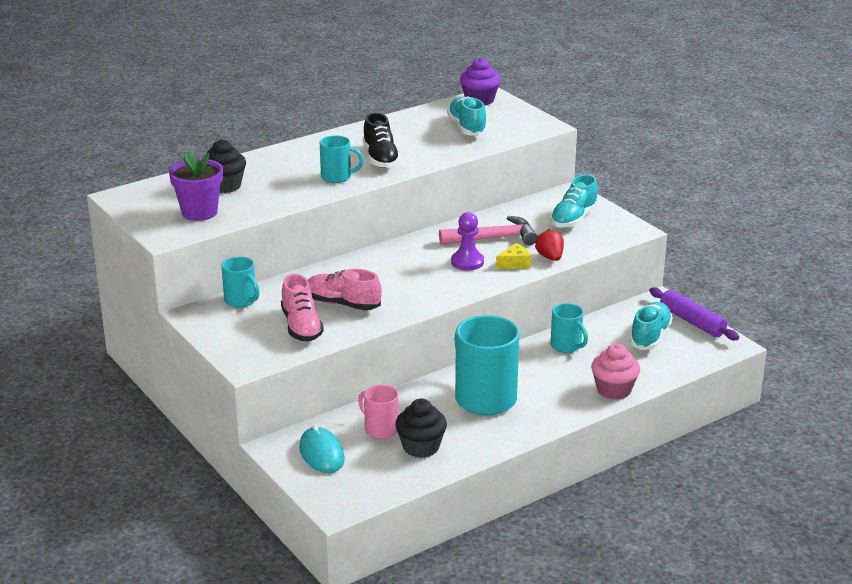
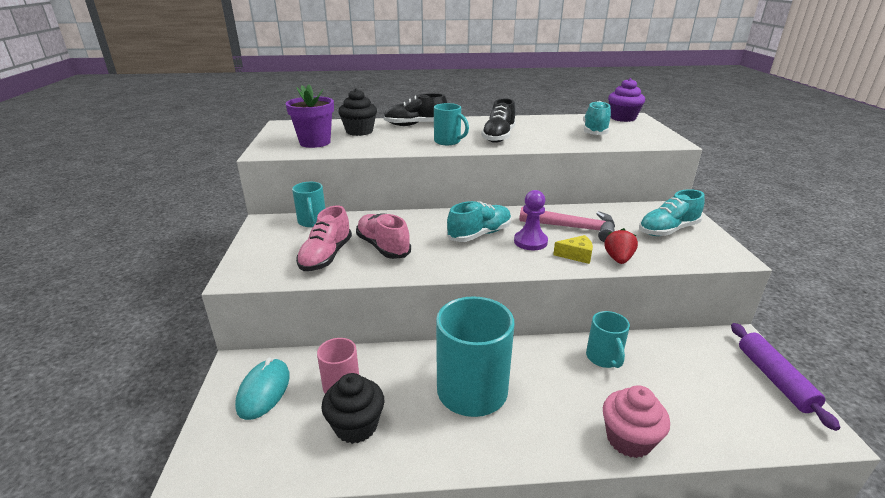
camera: 30 degrees right, 0 degrees up
(273, 161) = (415, 125): none -> black shoe
(650, 336) = (711, 380): turquoise shoe -> turquoise shoe (479, 234)

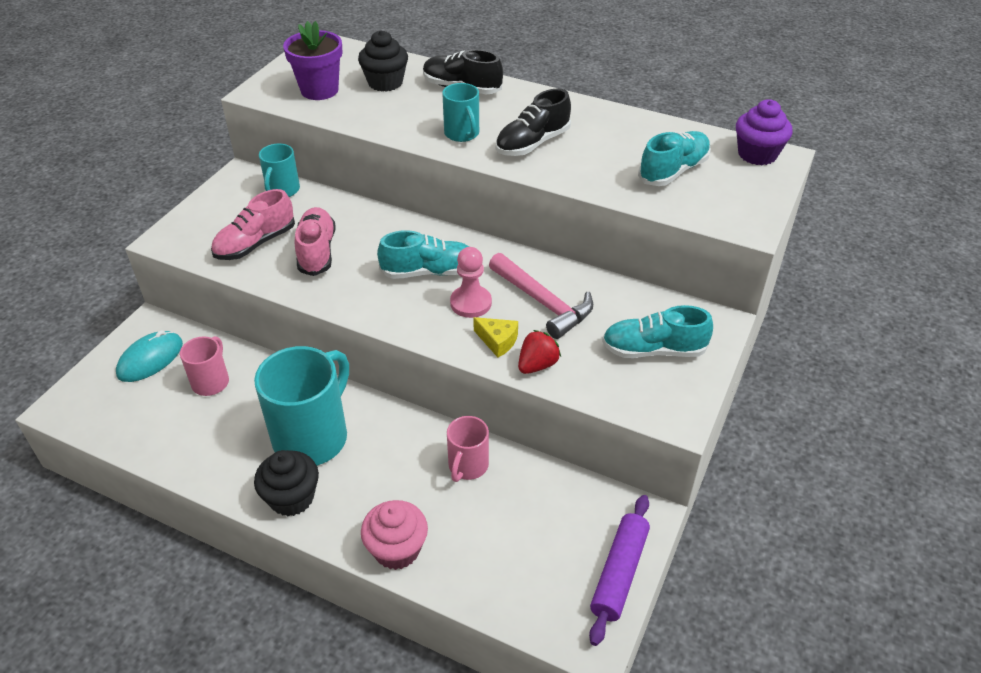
camera: 30 degrees right, 15 degrees up
(356, 426) = (192, 425): black cupcake -> black cupcake (292, 498)
(530, 242) = (471, 303): purple pawn -> pink pawn
(604, 358) = (467, 466): turquoise mug -> pink mug

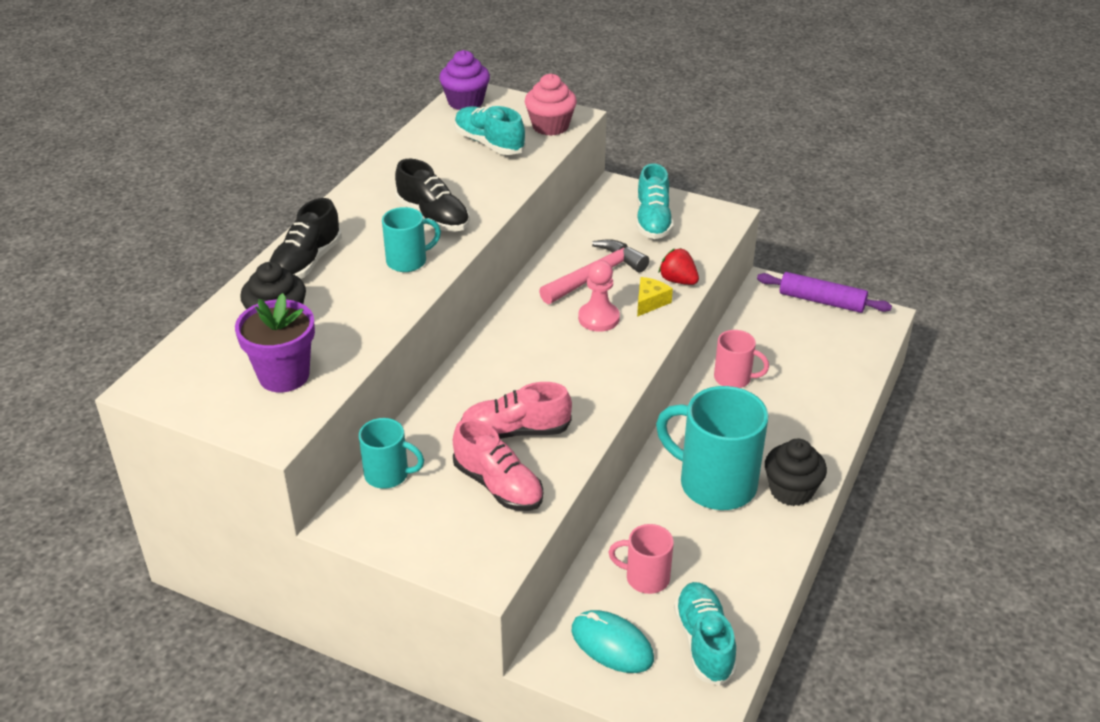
camera: 90 degrees left, 5 degrees down
(397, 549) = (830, 418): pink cupcake -> pink cupcake (550, 126)
(428, 272) = (551, 346): turquoise shoe -> turquoise shoe (704, 642)

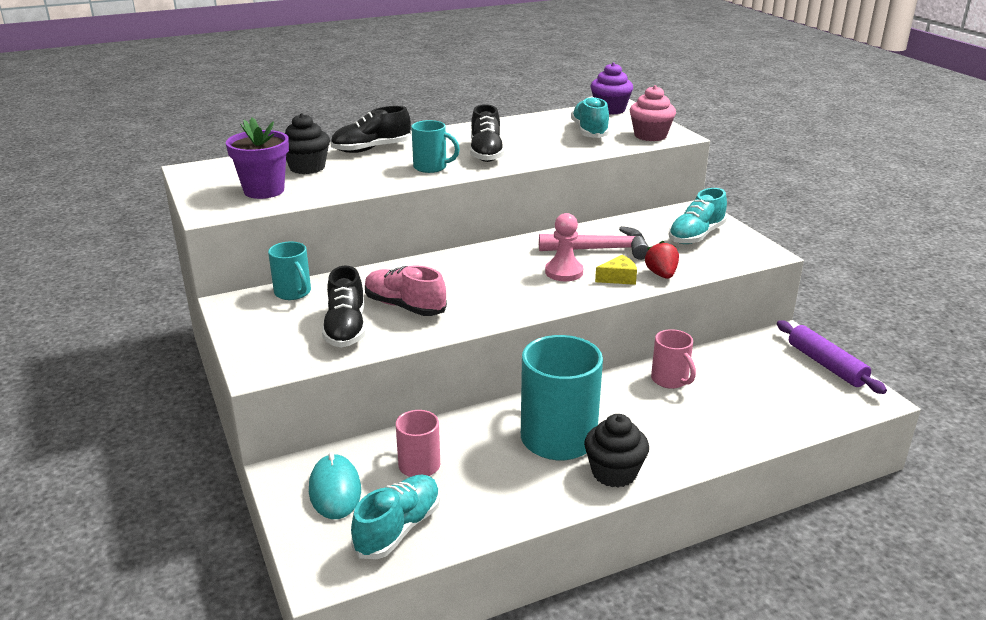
camera: 40 degrees right, 10 degrees down
(498, 485) = (346, 328): pink shoe -> black shoe

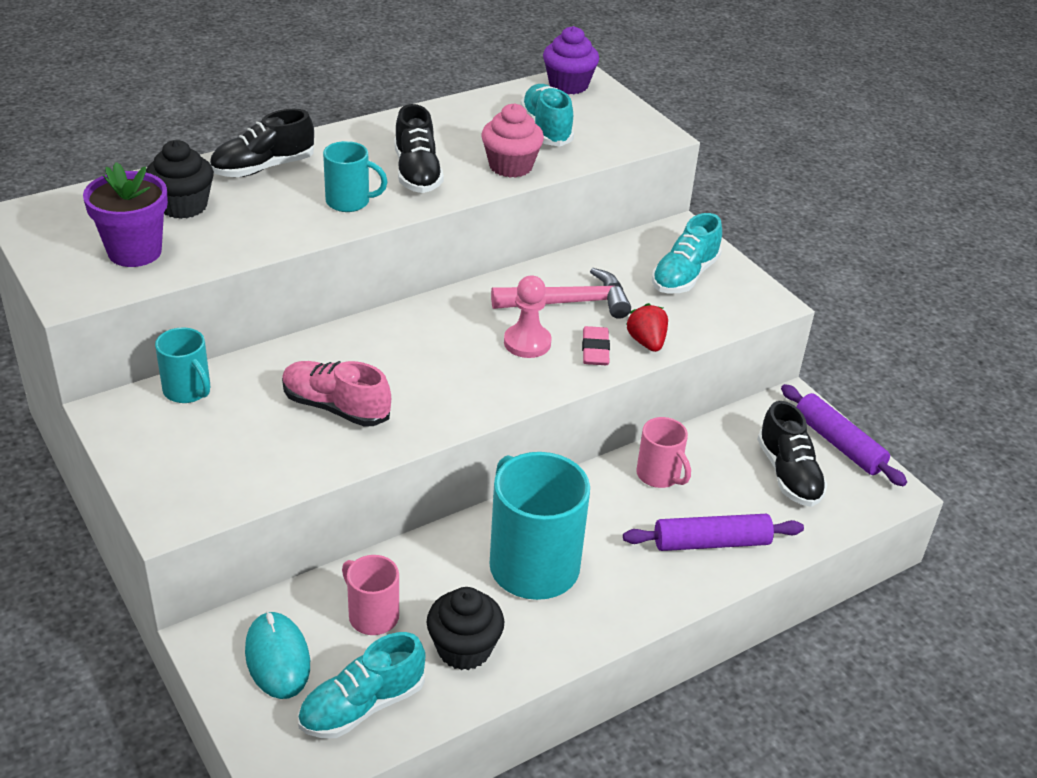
camera: 10 degrees left, 10 degrees up
(346, 328) = (267, 447): black shoe -> black shoe (788, 474)
(398, 529) = (362, 706): turquoise shoe -> turquoise shoe turned 150 degrees counterclockwise
(614, 473) = (603, 612): black cupcake -> black cupcake (464, 649)
(618, 278) = (595, 350): yellow cheese -> pink eraser
(650, 136) = (624, 135): pink cupcake -> pink cupcake (510, 166)
(712, 428) = (711, 543): none -> purple rolling pin

